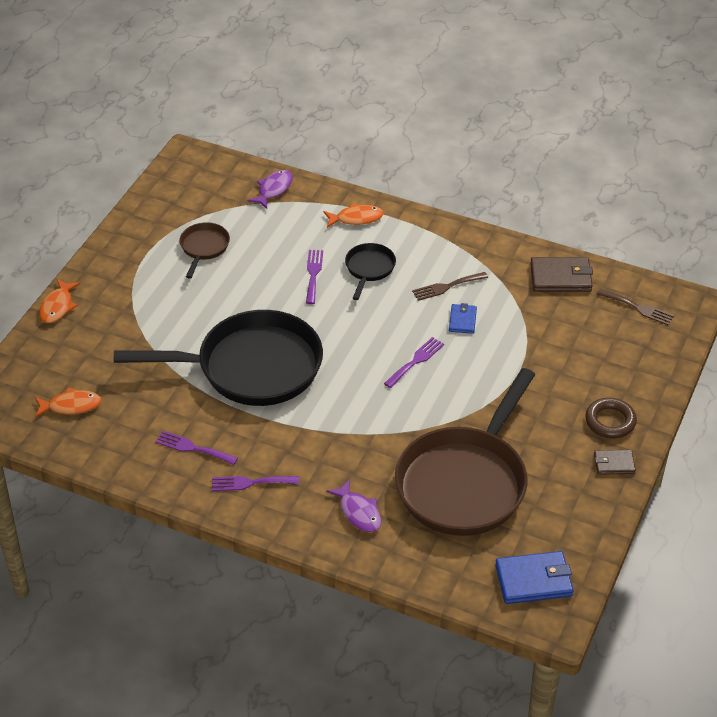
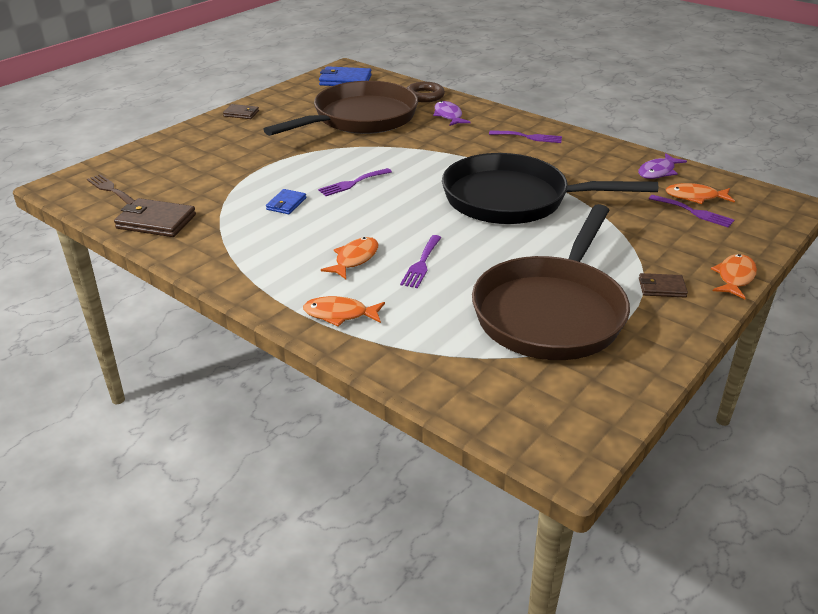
camera: 165 degrees left, 10 degrees down
(119, 285) = (661, 288): none -> brown wallet
(193, 448) = (576, 159): purple fork -> purple fork (694, 212)
(204, 248) = (551, 312): brown pan -> brown pan, size x2.27
(273, 189) = (437, 372): purple fish -> purple fish (658, 172)
(369, 269) = (354, 259): black pan -> orange fish
(447, 287) = (280, 231): brown fork -> none
(610, 421) = (220, 131): brown ring -> brown ring (424, 96)

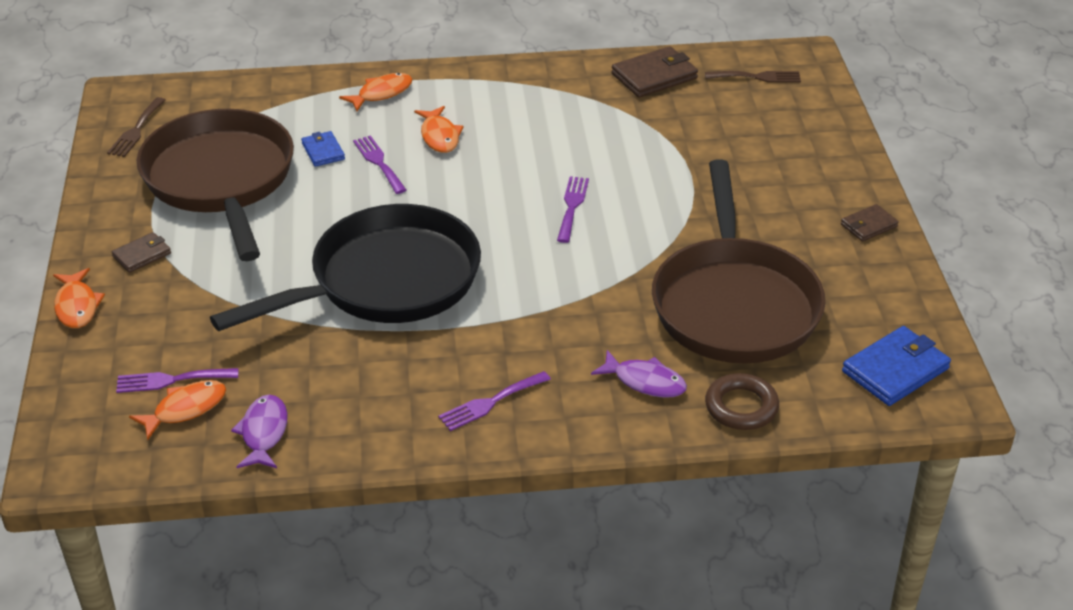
camera: 135 degrees right, 5 degrees up
(286, 204) = (588, 150): blue wallet -> blue wallet (323, 151)
(584, 401) = (136, 130): none -> brown fork

